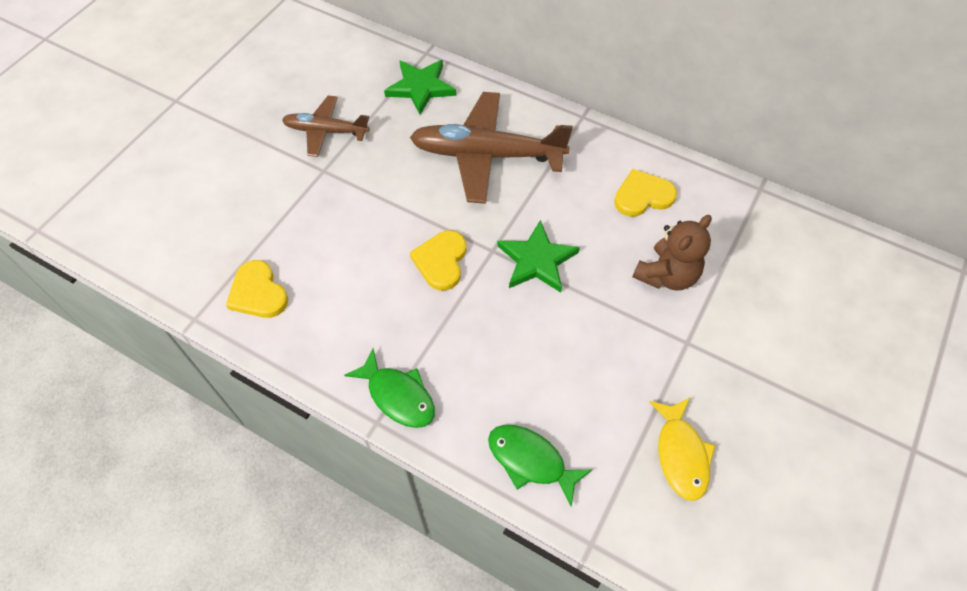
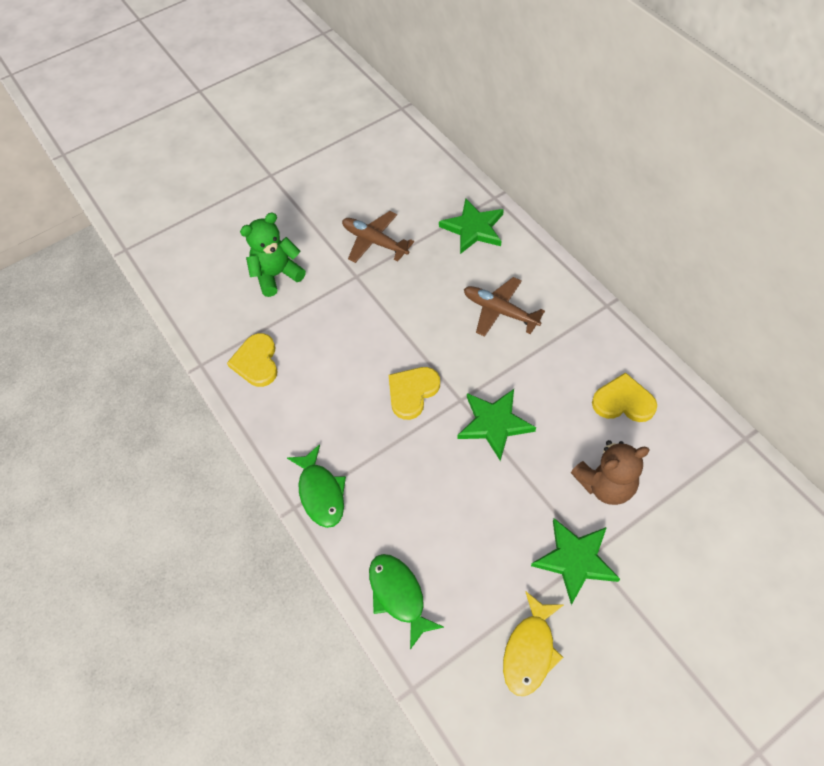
camera: 30 degrees right, 0 degrees up
(235, 198) = (277, 275): none -> green teddy bear
(487, 155) = (500, 311): brown plane -> brown plane, size x0.58
(676, 354) = (575, 560): none -> green star

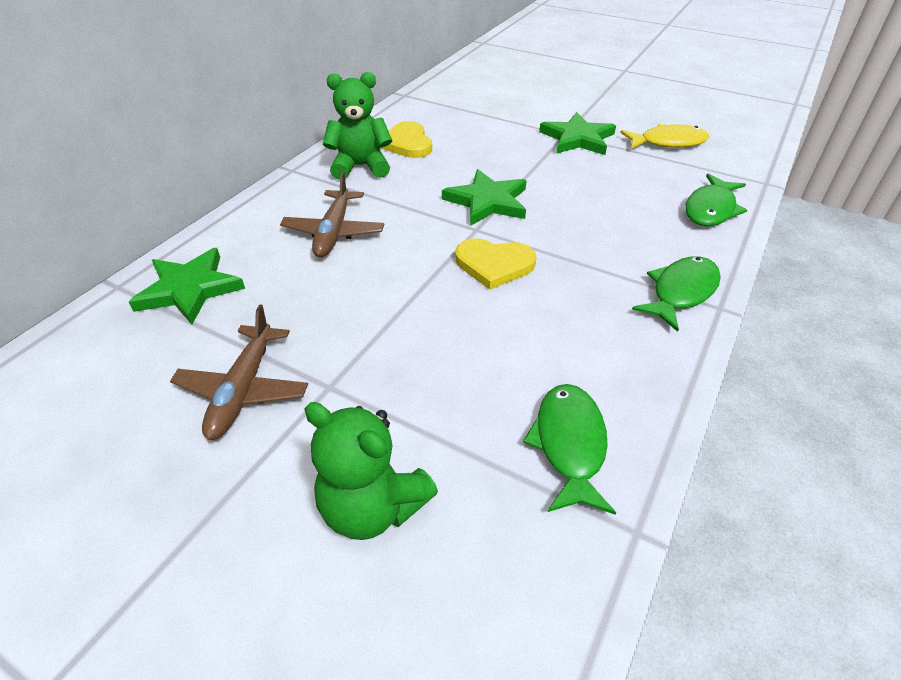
camera: 120 degrees left, 15 degrees down
(256, 362) = (569, 444): yellow heart -> green fish
(592, 353) = (361, 166): none -> green teddy bear
(605, 484) = (498, 138): brown teddy bear -> none

